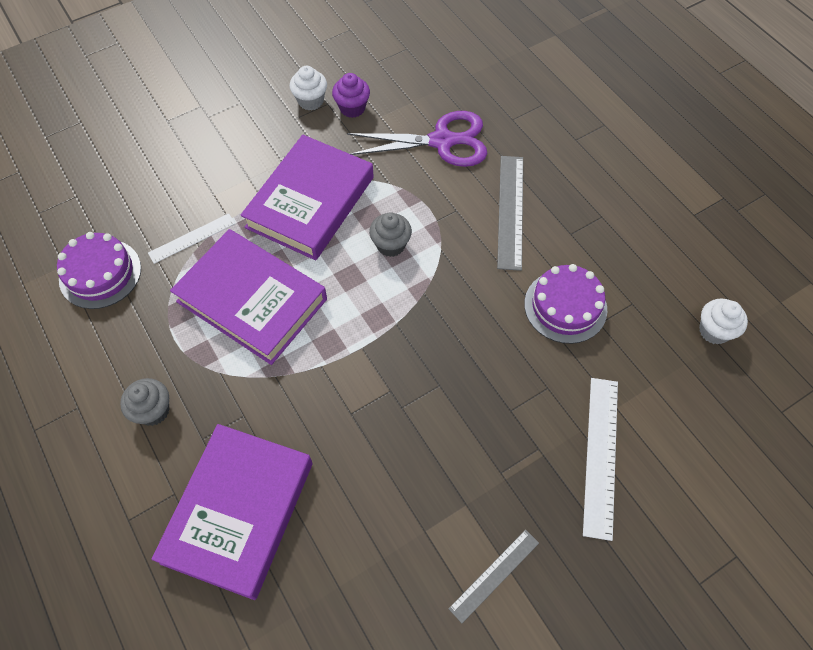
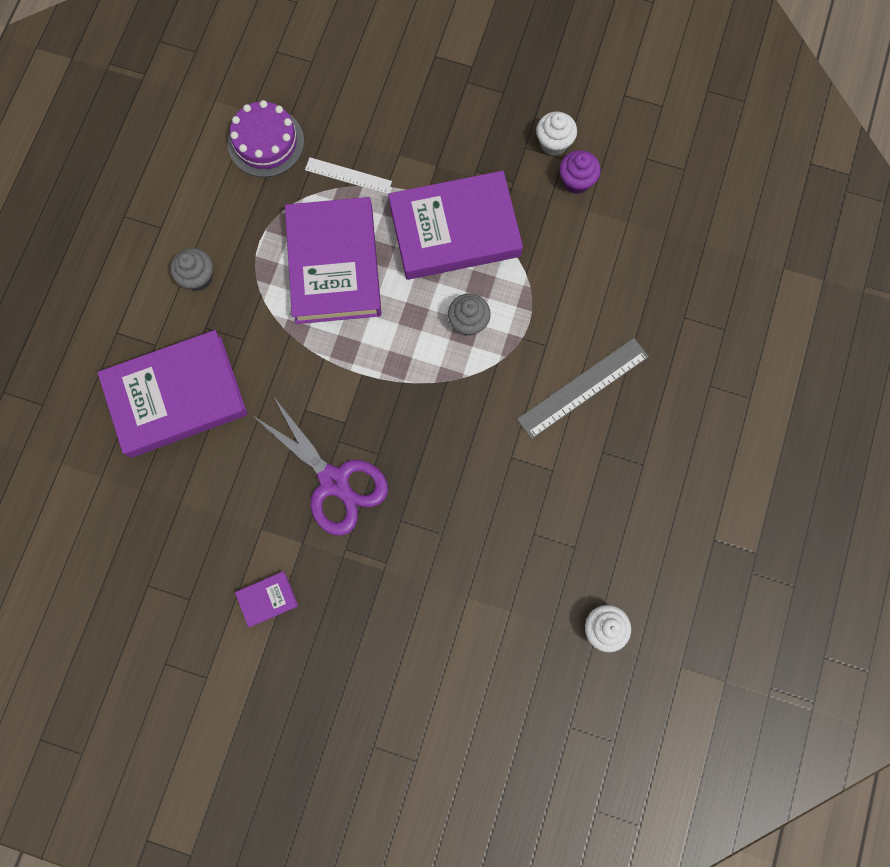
camera: 50 degrees right, 15 degrees up
(442, 141) = (606, 279): purple scissors -> purple scissors (334, 481)
(494, 575) = (267, 599): grey ruler -> purple book
(565, 306) = (526, 496): purple cake -> none
(600, 455) = (417, 611): white ruler -> none

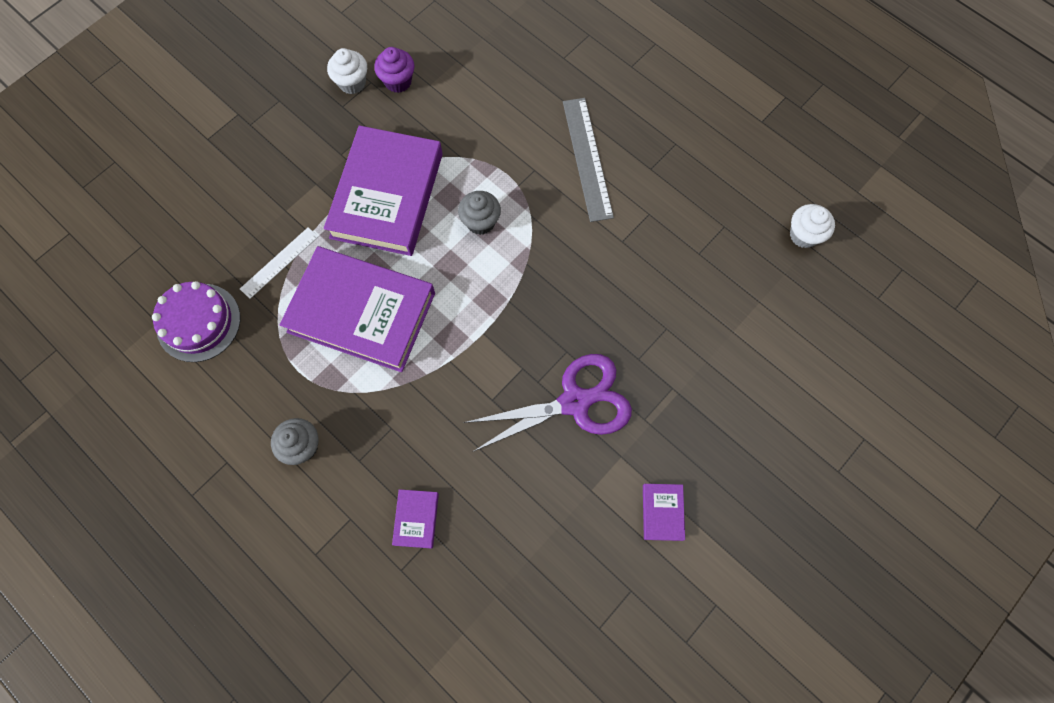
camera: 65 degrees left, 5 degrees down
(176, 396) = (416, 519): purple book -> purple book, size x0.40

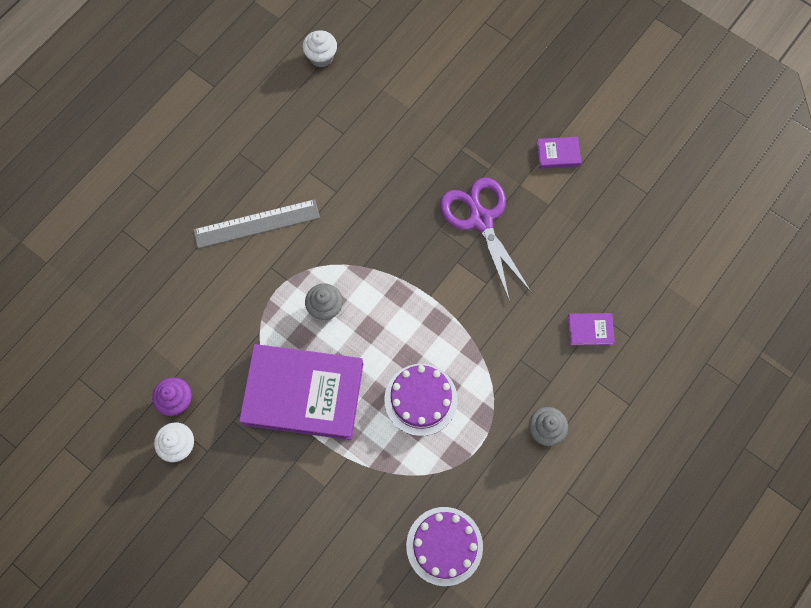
camera: 95 degrees left, 0 degrees up
(279, 262) = (378, 482): white ruler -> none
(361, 312) = (421, 399): purple book -> purple cake

